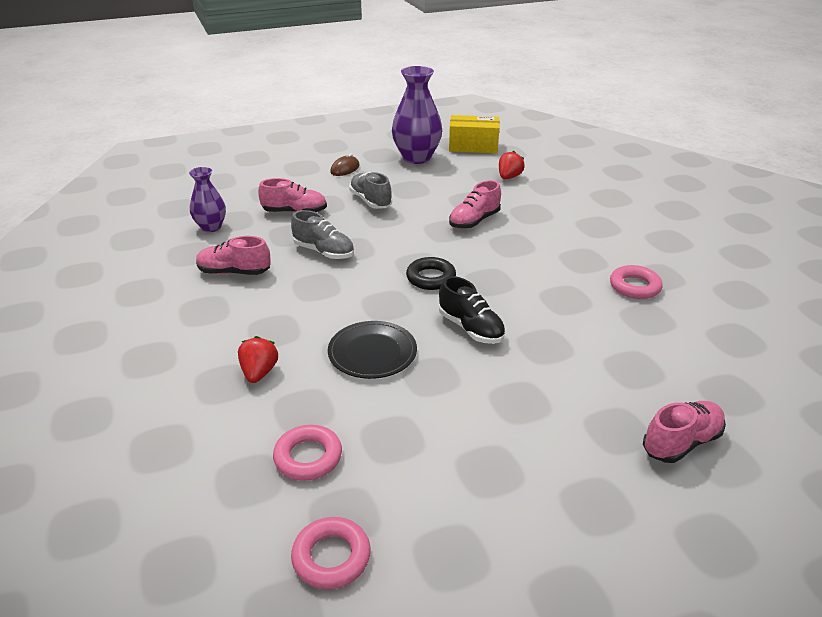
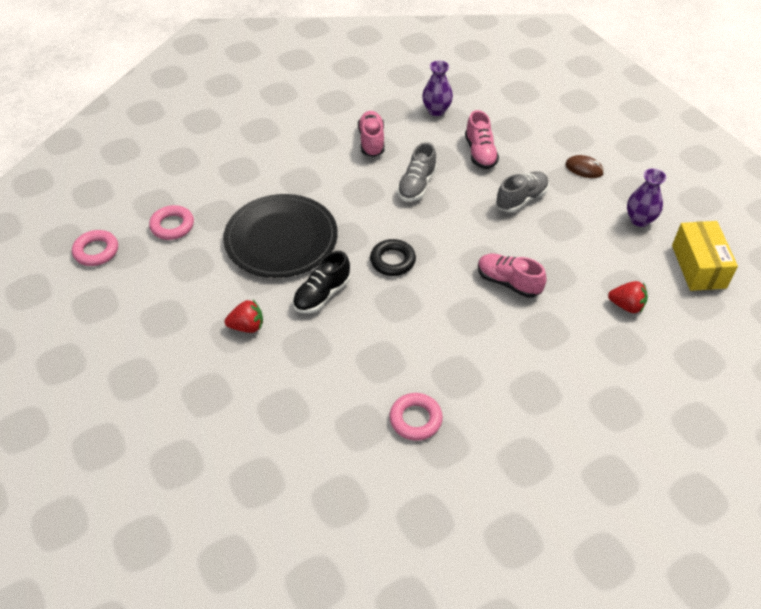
camera: 80 degrees right, 15 degrees up
(259, 372) = (251, 185): red strawberry -> red strawberry (247, 326)
(372, 352) = (281, 239): black plate -> black plate, size x1.63
(416, 158) = (639, 220): purple vase -> purple vase, size x0.59
(681, 442) = (194, 436): pink shoe -> none

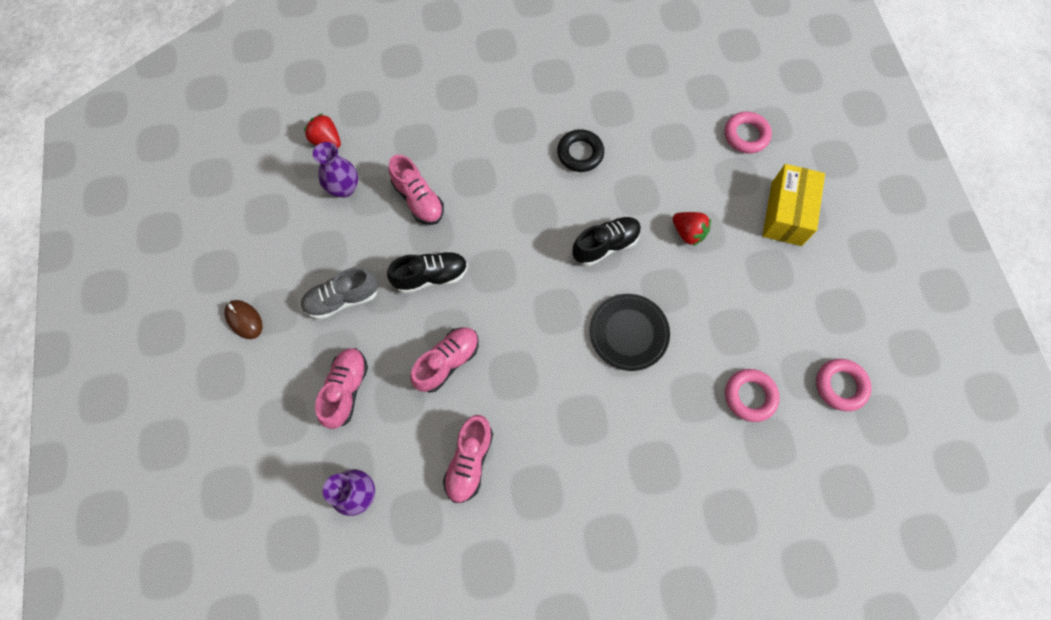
camera: 160 degrees left, 20 degrees up
(247, 326) = (688, 233): red strawberry -> red strawberry turned 150 degrees counterclockwise
(281, 239) = (628, 333): black plate -> black plate, size x0.61
(392, 261) = (519, 263): black ring -> black ring (580, 153)
(415, 419) = (565, 100): pink ring -> pink ring (746, 135)
(416, 185) = (447, 362): grey shoe -> pink shoe
(462, 232) = (431, 276): none -> black shoe
(639, 220) = (240, 229): purple vase -> purple vase (344, 188)
(698, 266) = (230, 158): yellow box -> yellow box (786, 213)

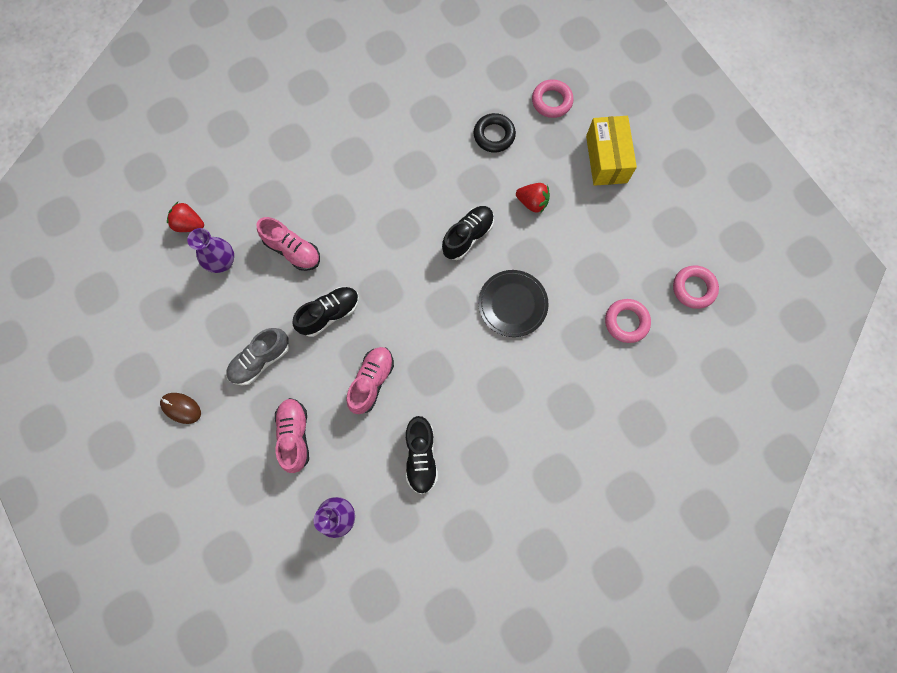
camera: 20 degrees left, 5 degrees up
(469, 461) = (421, 456): pink shoe -> black shoe
(580, 153) = (418, 163): black ring -> black ring (494, 135)

